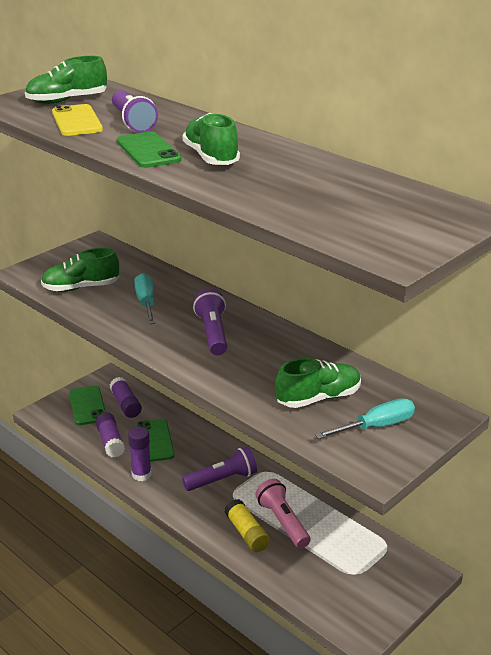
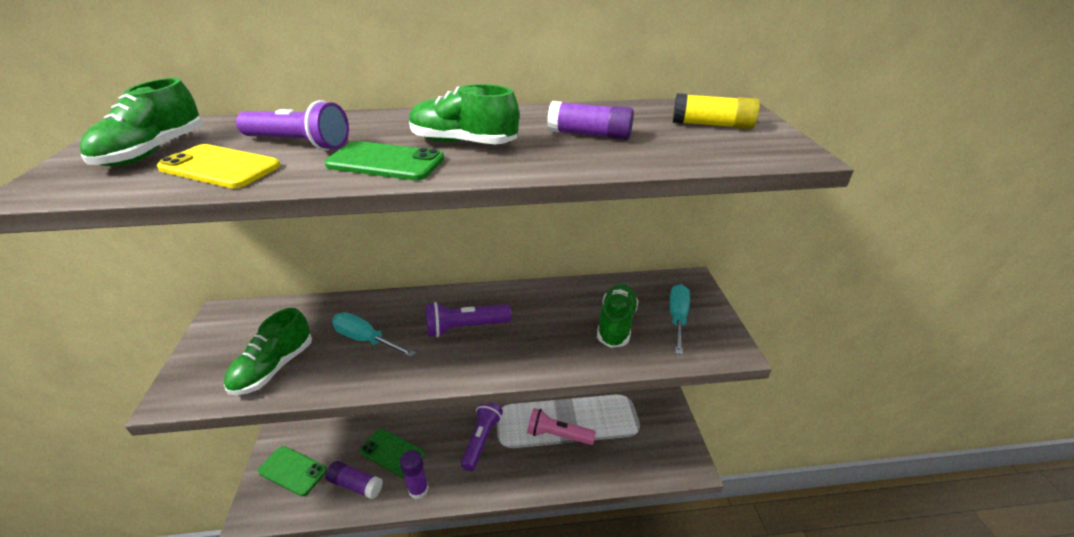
camera: 50 degrees left, 5 degrees up
(125, 404) = (327, 442): purple glue stick -> purple glue stick (589, 134)
(213, 333) = (465, 327): purple flashlight -> purple flashlight turned 45 degrees counterclockwise
(246, 533) = (549, 464): yellow glue stick -> yellow glue stick (712, 125)

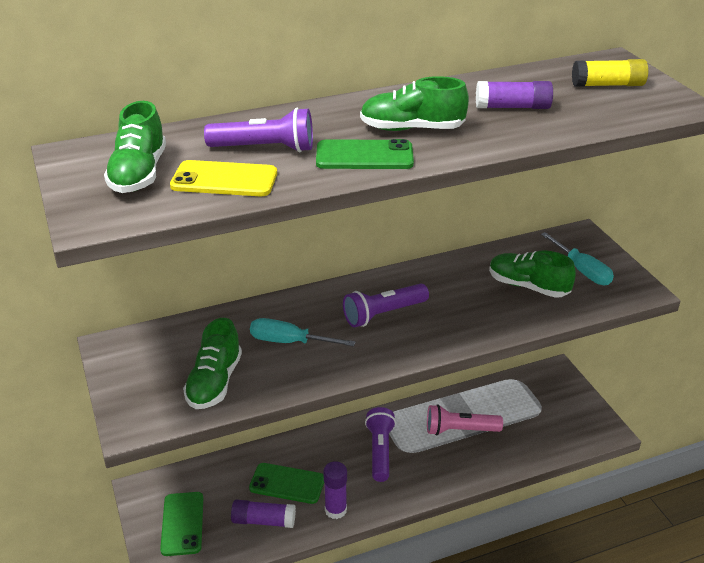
camera: 15 degrees left, 0 degrees up
(292, 470) = (182, 524): green phone -> green phone turned 75 degrees clockwise
(616, 324) = (528, 286): green shoe -> green shoe turned 60 degrees counterclockwise
(677, 317) = (582, 271): turquoise screwdriver -> turquoise screwdriver turned 150 degrees clockwise

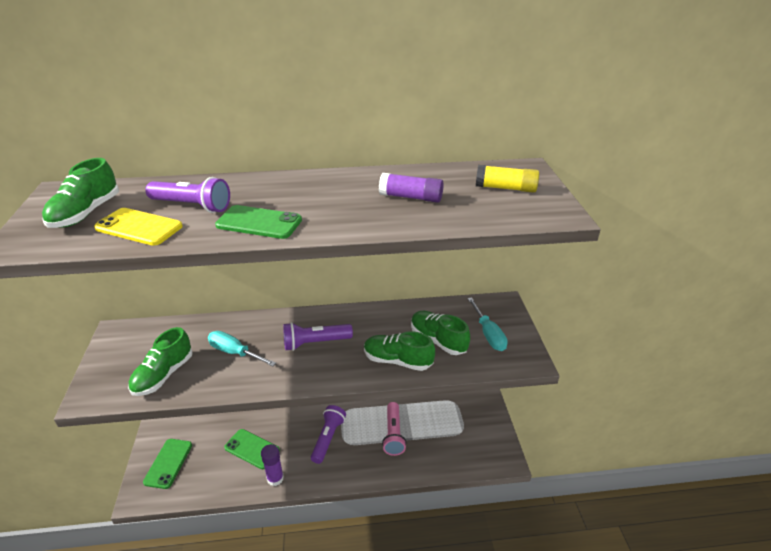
camera: 15 degrees right, 0 degrees up
(263, 521) = (222, 474): purple glue stick -> none
(412, 129) = (315, 205): green shoe -> green shoe (397, 360)
(460, 430) = (393, 434): pink flashlight -> pink flashlight turned 105 degrees counterclockwise

